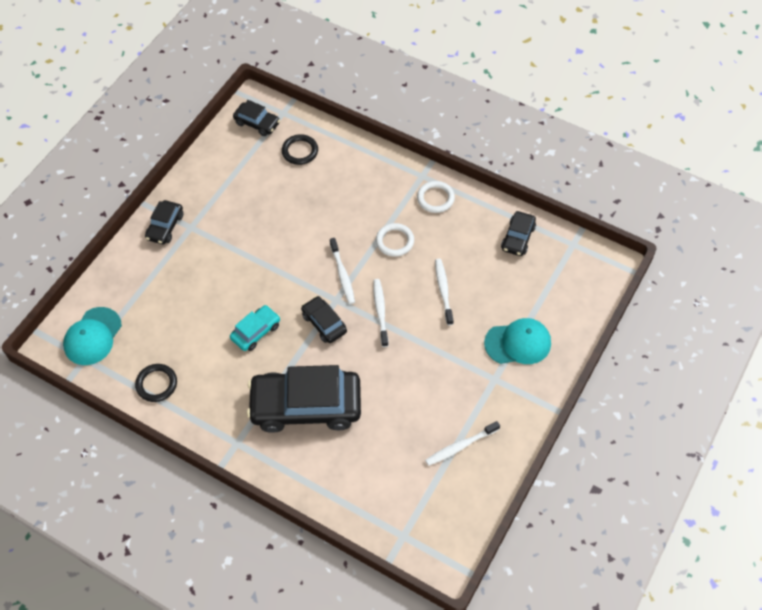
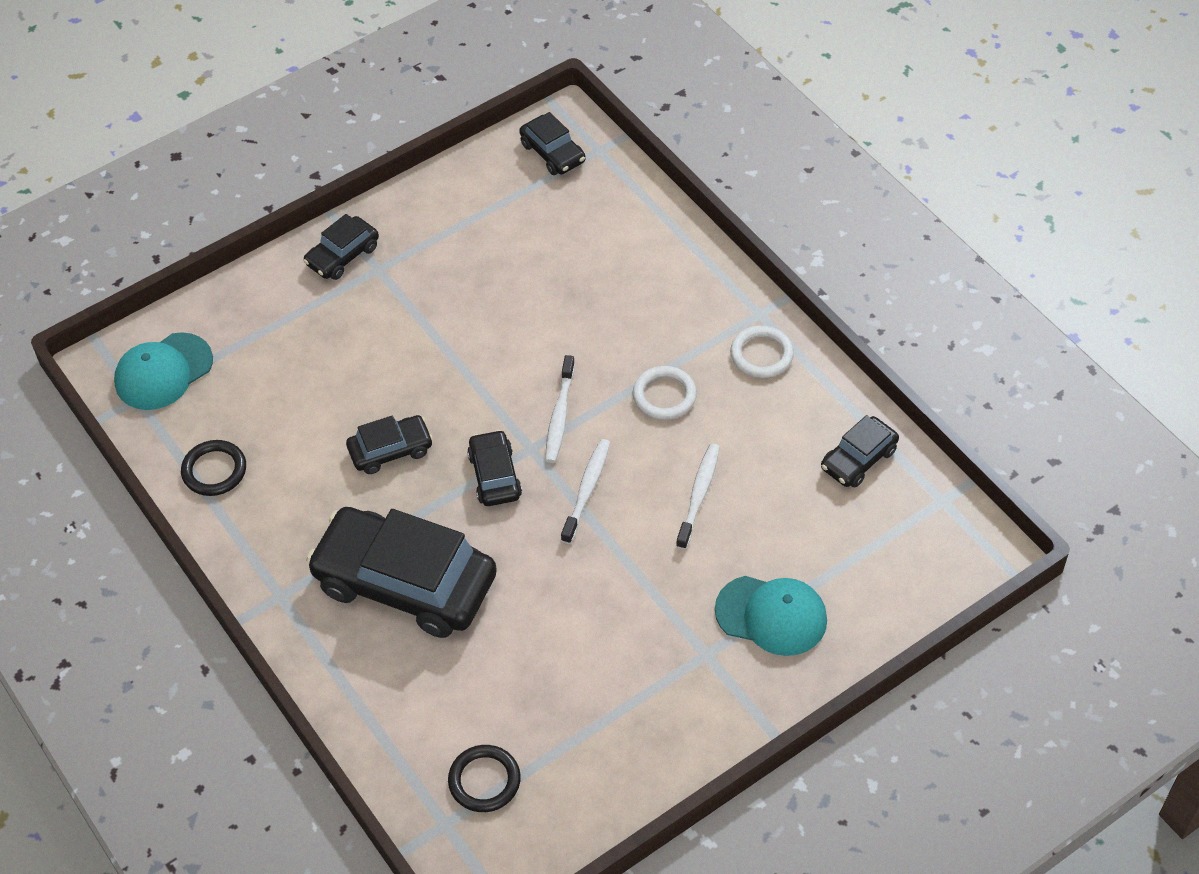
camera: 25 degrees right, 5 degrees down
(256, 331) = (390, 450): turquoise car -> black car
(300, 151) = (594, 214): black ring -> black ring (484, 781)
(460, 446) = (599, 731): white toothbrush -> none

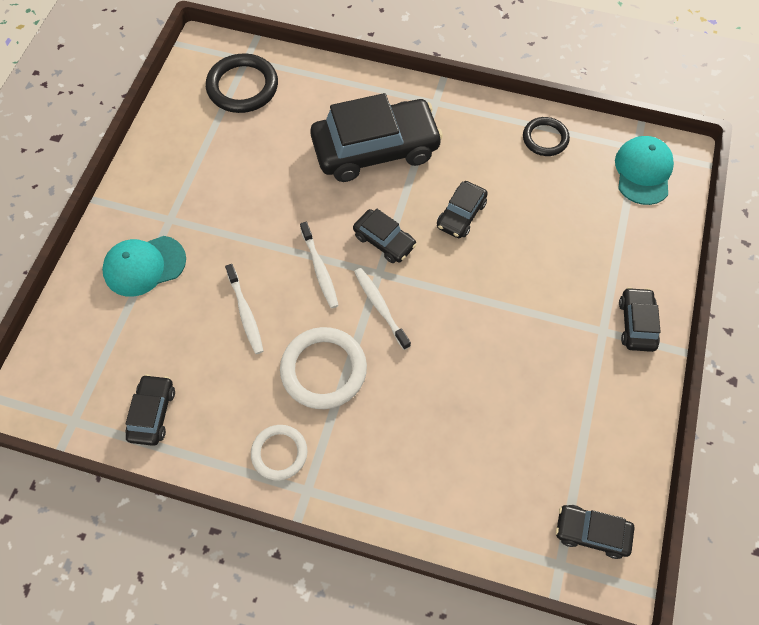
camera: 140 degrees right, 10 degrees up
(484, 781) = (242, 87): black ring -> black ring, size x1.60
(664, 395) = (323, 370): white ring -> white ring, size x1.60

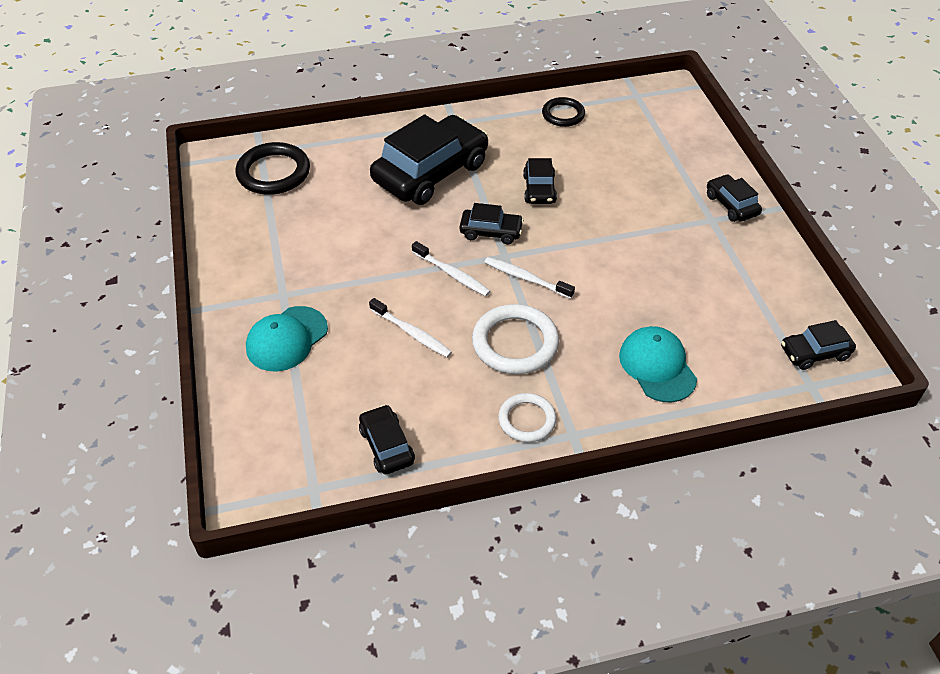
camera: 30 degrees left, 15 degrees down
(643, 172) = (654, 108): turquoise cap -> turquoise cap (657, 366)

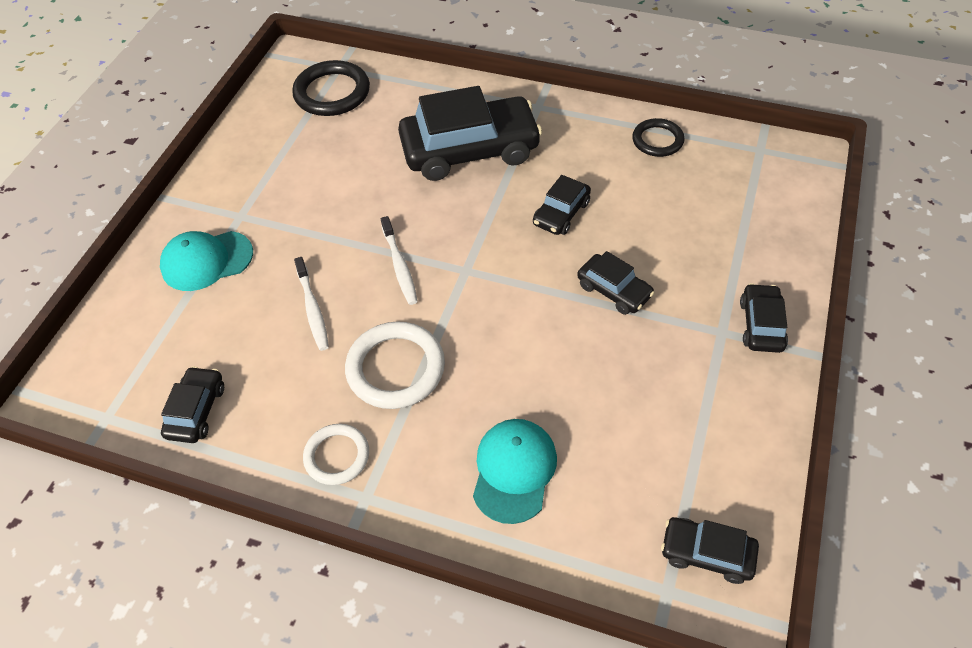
camera: 35 degrees right, 5 degrees up
(491, 232) = (474, 238): black car -> black car (614, 290)
(526, 278) = (465, 304): white toothbrush -> none

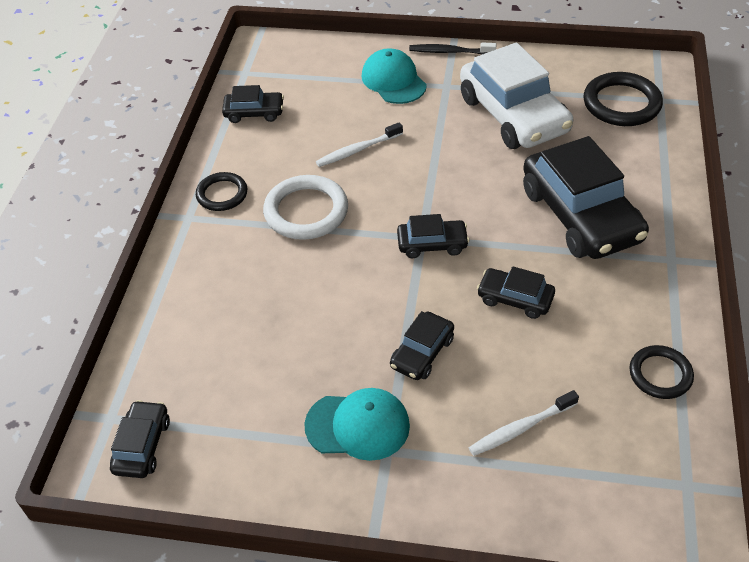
camera: 80 degrees right, 5 degrees down
(182, 204) = (449, 52): none -> black toothbrush
(313, 170) = (513, 115): none -> white car
(337, 456) = (222, 194): white ring -> black ring
(400, 266) = (416, 193): white toothbrush -> white toothbrush (520, 428)
(514, 471) = (215, 302): turquoise cap -> turquoise cap (358, 426)
(761, 325) = (403, 487): black car -> black car (432, 244)

